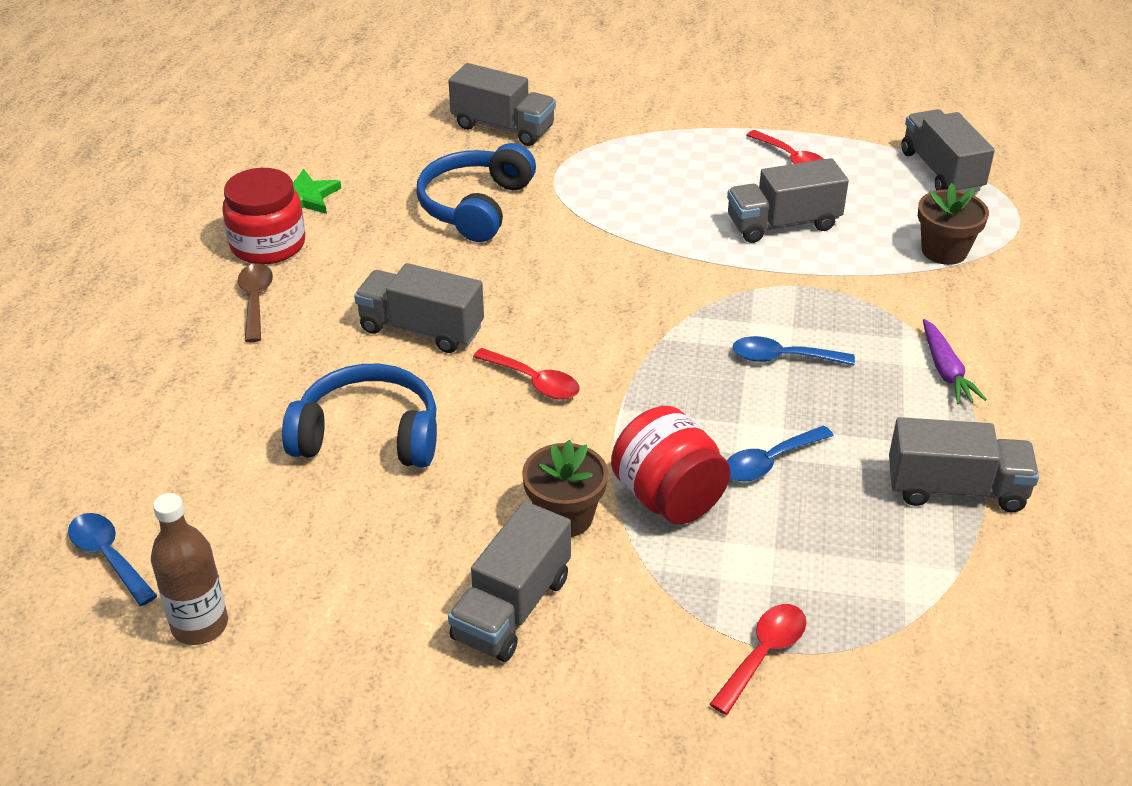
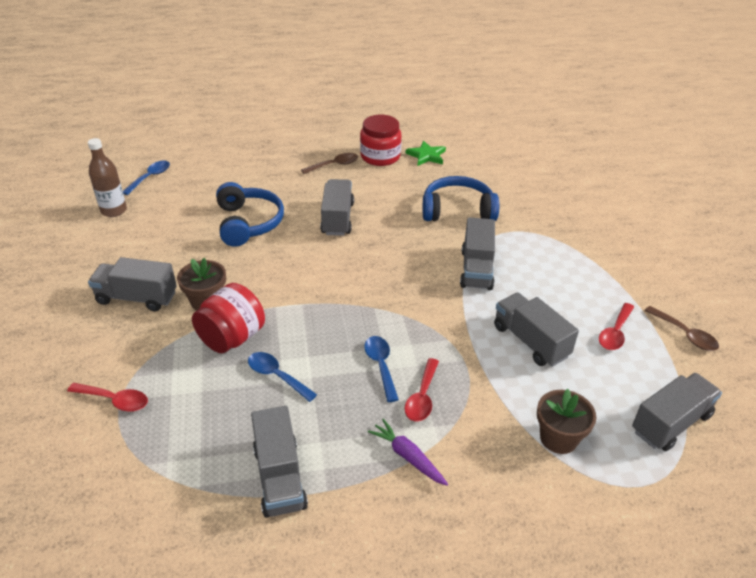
camera: 70 degrees right, 0 degrees up
(503, 127) = (544, 201): grey truck -> grey truck (476, 269)
(534, 382) = (311, 266): red spoon -> red spoon (422, 397)
(812, 115) = (685, 334): none -> brown spoon
(946, 371) = (407, 456): purple carrot -> purple carrot turned 75 degrees clockwise

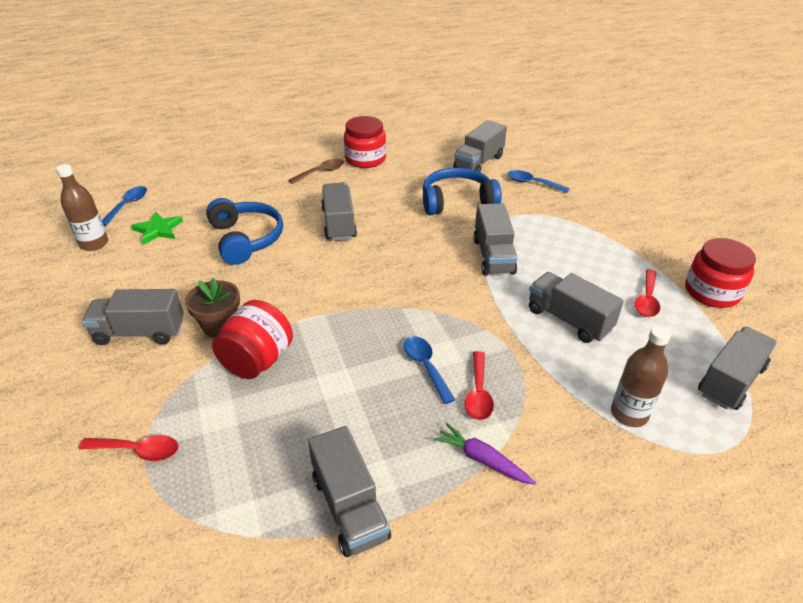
camera: 10 degrees left, 0 degrees up
(277, 376) = (317, 394): blue spoon -> blue spoon (532, 183)
(426, 156) = (411, 153): green star -> green star (158, 230)
(491, 172) = (478, 163): none -> grey truck
(558, 438) = (629, 414): brown flower pot -> brown bottle
(685, 334) = (711, 292): brown spoon -> red jar

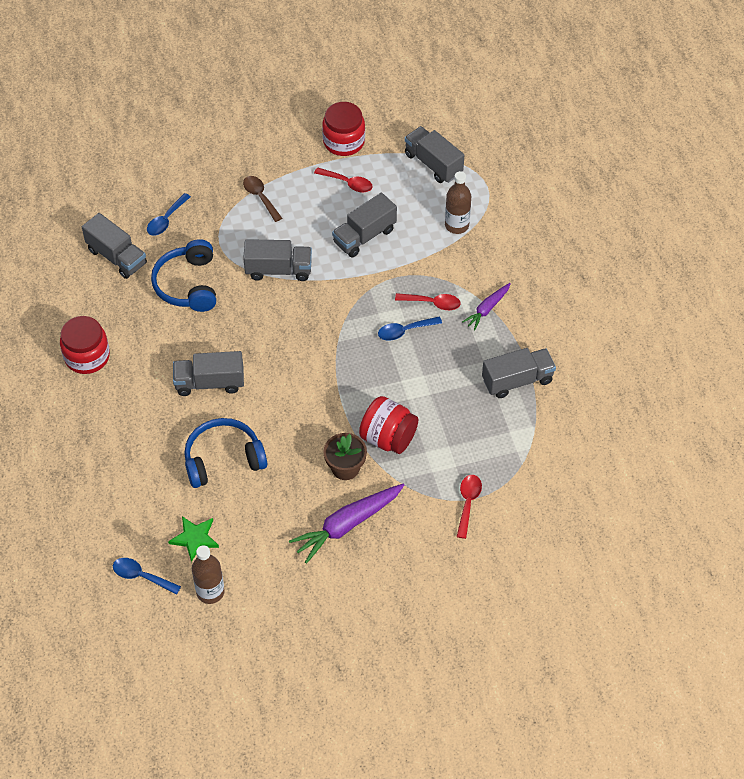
camera: 85 degrees left, 15 degrees up
(140, 332) = (347, 525): grey truck -> purple carrot
(321, 172) = (107, 398): brown spoon -> brown spoon (260, 197)

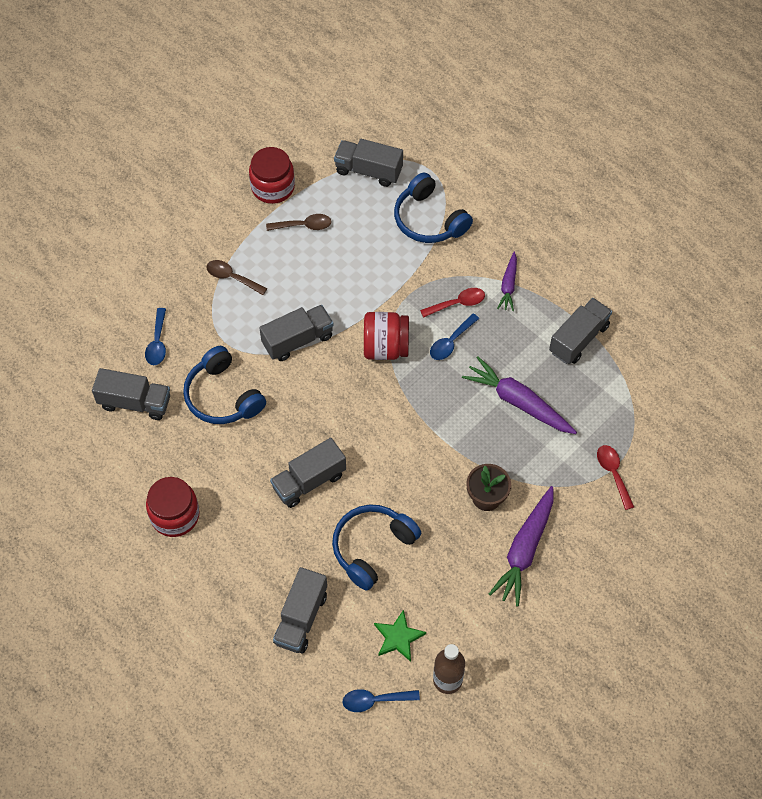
camera: 30 degrees left, 5 degrees up
(348, 183) = (304, 226): red spoon -> brown spoon
(364, 236) = (354, 269): grey truck -> grey truck (301, 618)
(388, 438) = (504, 450): red jar -> red jar (385, 348)
(427, 406) = (518, 402): none -> purple carrot
(456, 225) = (429, 220): brown bottle -> blue headphones

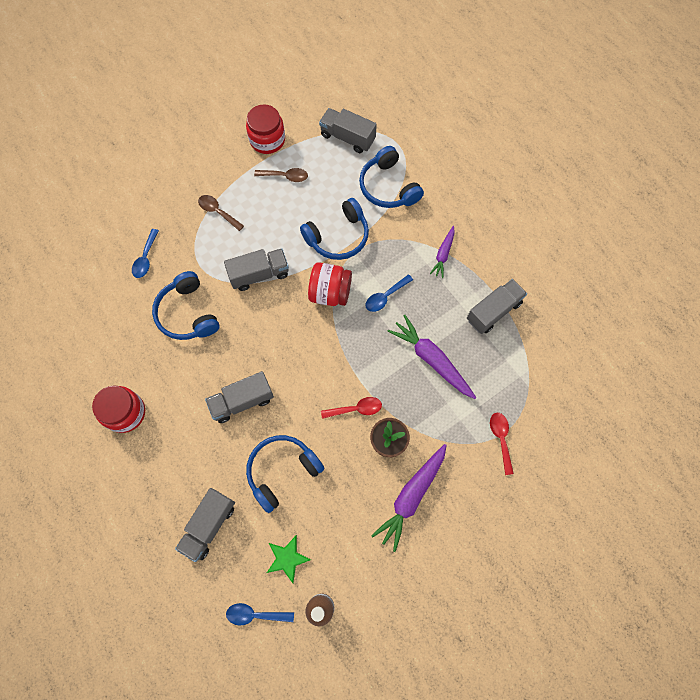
camera: 10 degrees right, 10 degrees up
(135, 403) = (115, 307): grey truck -> none
(381, 284) = (338, 236): none -> blue headphones
(457, 303) = (397, 263): red spoon -> red spoon (356, 409)

